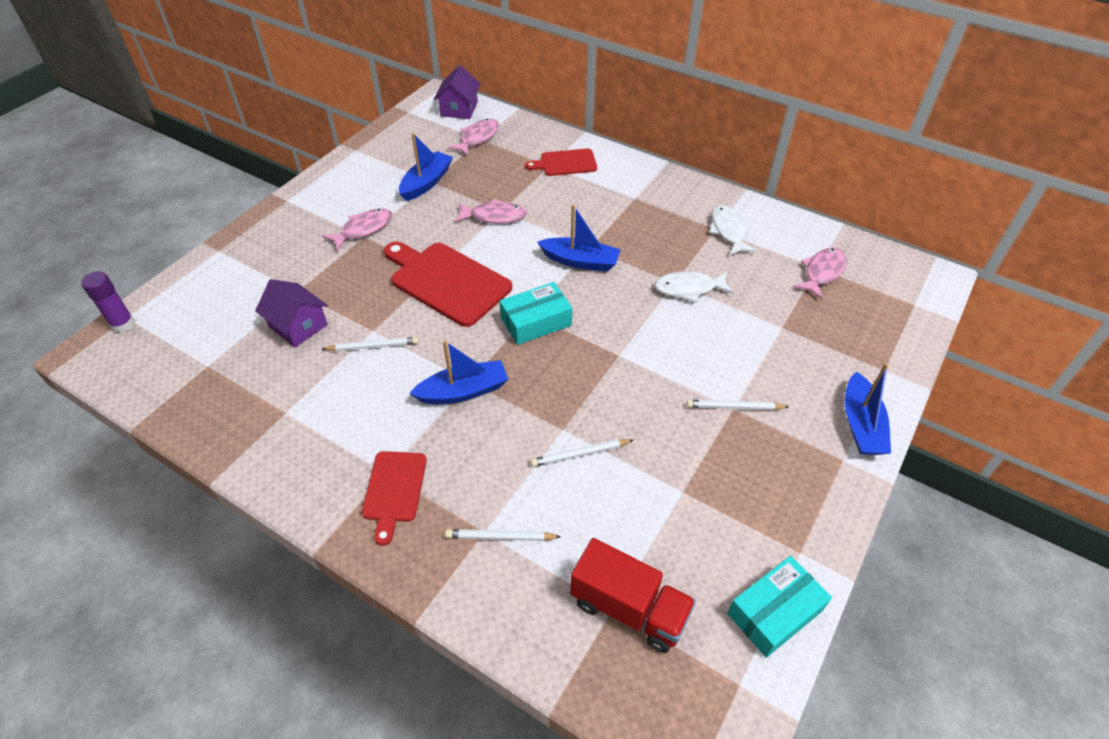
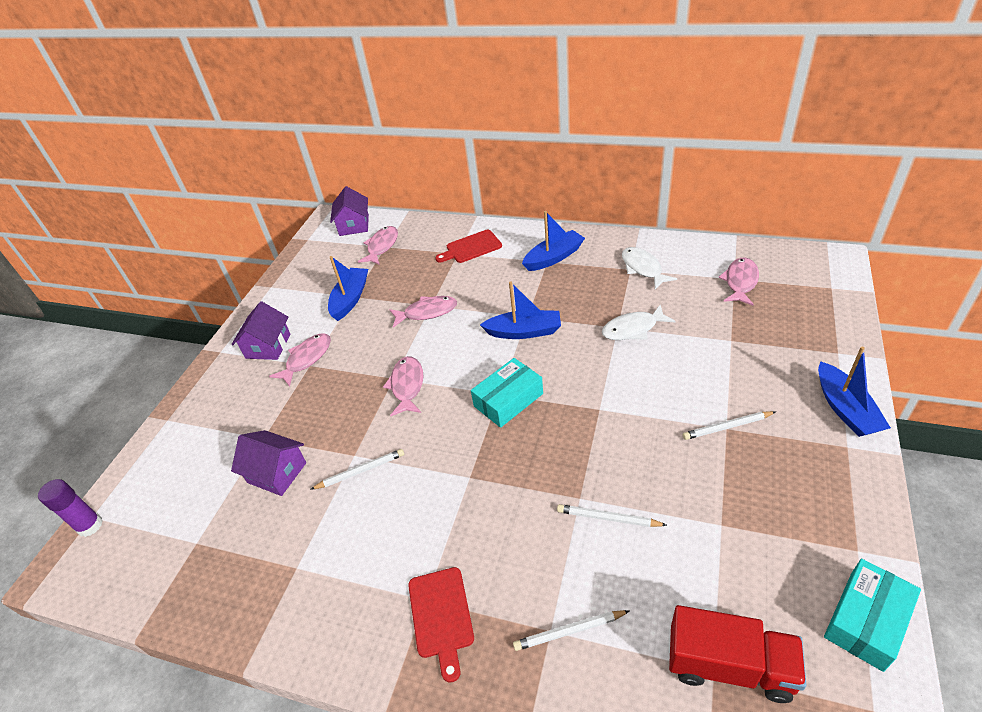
camera: 10 degrees left, 5 degrees down
(332, 207) = (268, 346): none -> purple house
(446, 281) = (407, 386): red cutting board -> pink fish
(463, 391) = (468, 489): blue boat -> blue boat (554, 257)
(580, 454) = (608, 518): white pencil -> white pencil turned 45 degrees clockwise

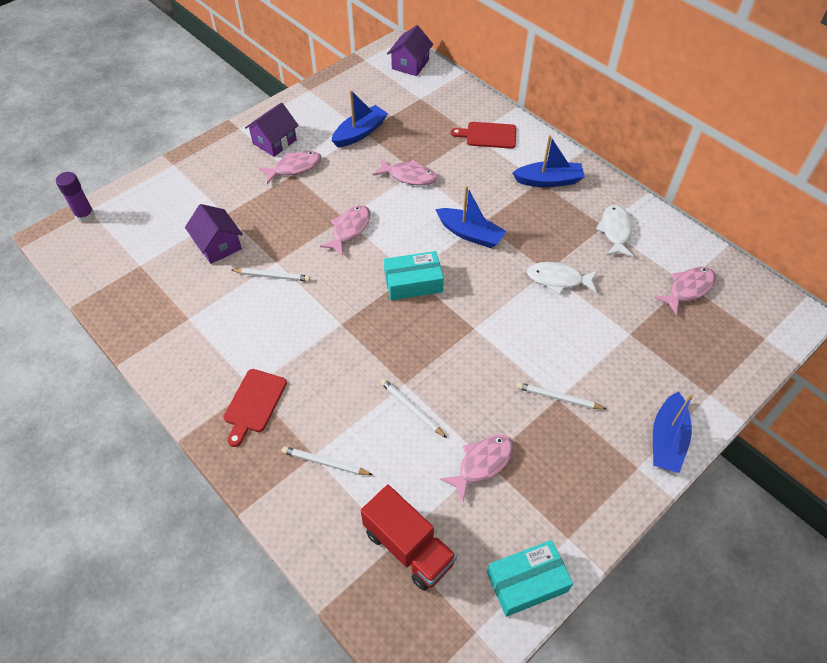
camera: 25 degrees right, 10 degrees up
(382, 246) = (417, 96): pink fish -> pink fish (482, 464)

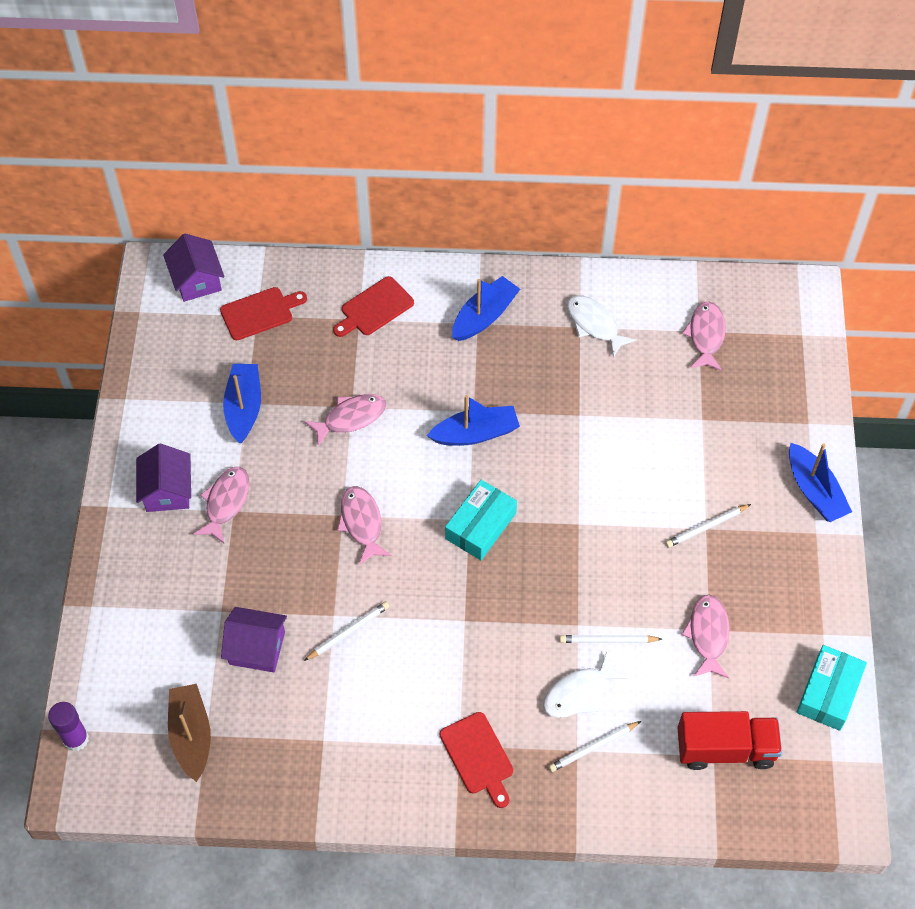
camera: 45 degrees left, 5 degrees up
(133, 259) = (191, 735): none -> brown boat
(423, 98) = (260, 313): none -> red cutting board
(558, 279) = (597, 415): white fish -> white fish (579, 693)

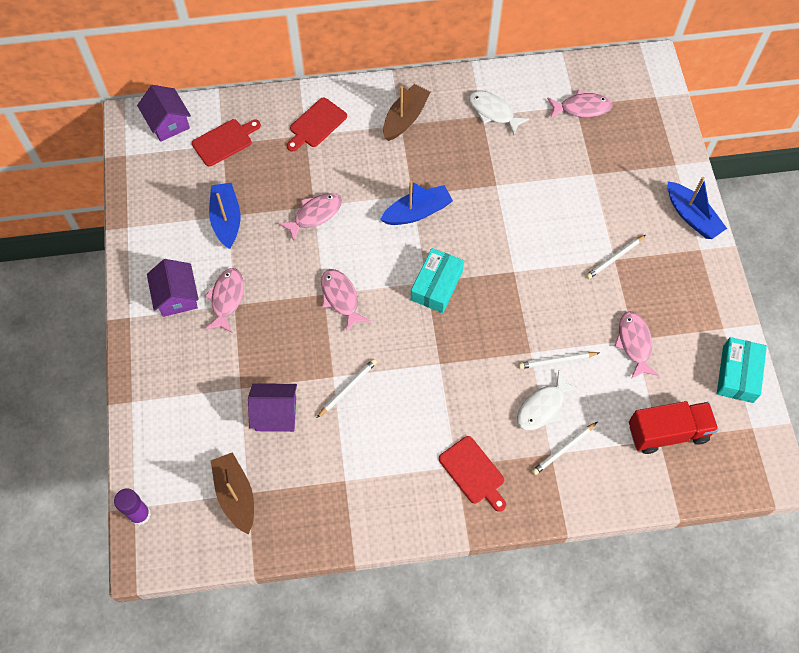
camera: 10 degrees left, 5 degrees up
(484, 316) = (405, 118): blue boat -> brown boat
(706, 335) = (582, 108): pink fish -> pink fish turned 90 degrees clockwise

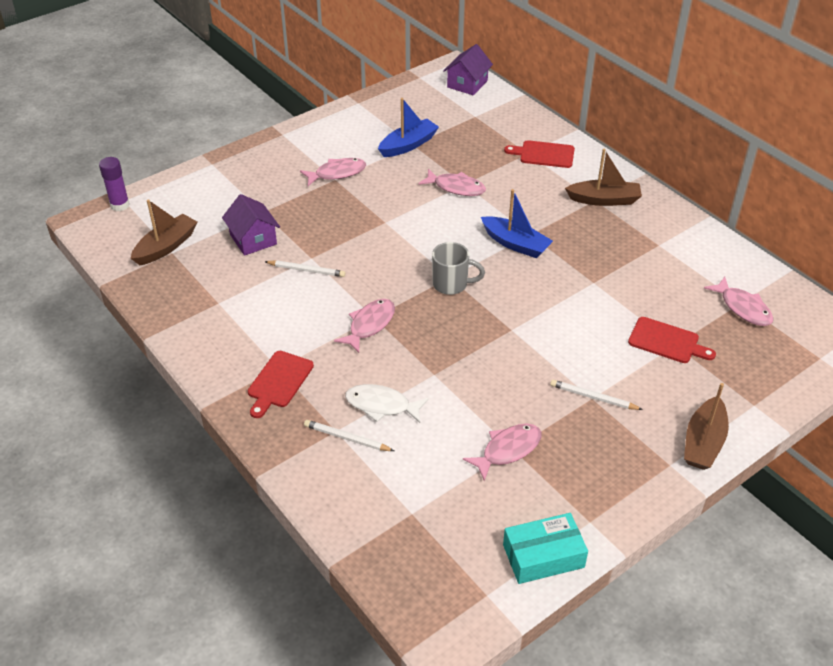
camera: 60 degrees right, 20 degrees down
(177, 296) = (318, 149): purple house -> none
(224, 141) = (478, 116): red cutting board -> red cutting board (667, 341)
(341, 298) = (389, 233): pink fish -> pink fish (369, 325)
(436, 285) = (451, 284): turquoise box -> grey mug
(493, 112) = (670, 250): white fish -> none
(557, 361) = (439, 397): white pencil -> none
(667, 432) = (425, 517): red truck -> none
(692, 216) = (703, 442): blue boat -> brown boat

